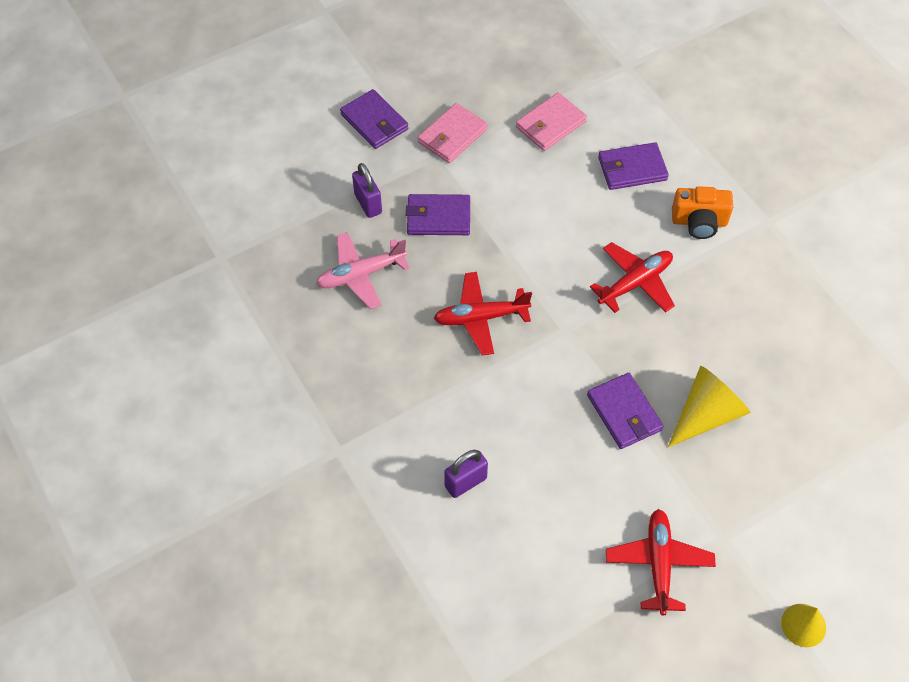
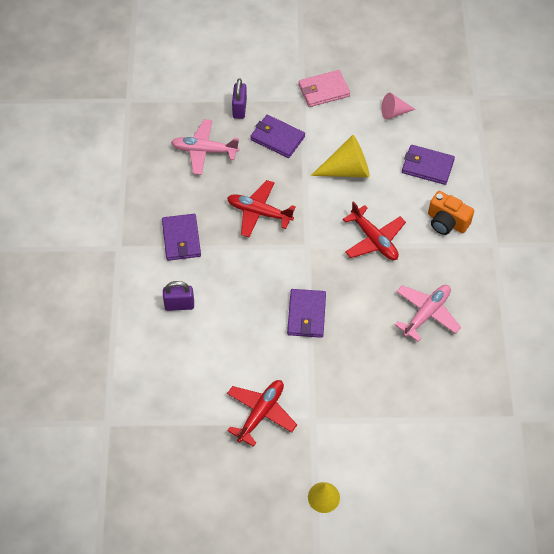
camera: 30 degrees right, 0 degrees up
(374, 122) = (280, 59): purple wallet -> purple wallet (181, 239)
(550, 124) = (394, 112): pink wallet -> pink cone
(635, 283) = (374, 240): red plane -> red plane turned 60 degrees clockwise
(706, 414) = (358, 343): yellow cone -> yellow cone (347, 170)
(755, 339) = (426, 314): none -> pink plane

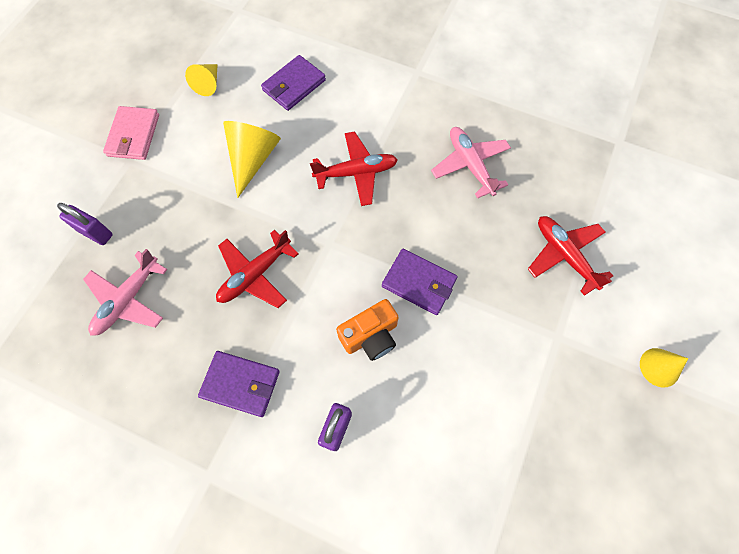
camera: 65 degrees left, 10 degrees up
(261, 413) = (529, 392): red plane -> red plane (564, 255)
(277, 138) = (165, 210): purple wallet -> none
(394, 112) = (208, 84): pink cone -> yellow cone
(447, 222) = (370, 99): orange camera -> orange camera (370, 336)

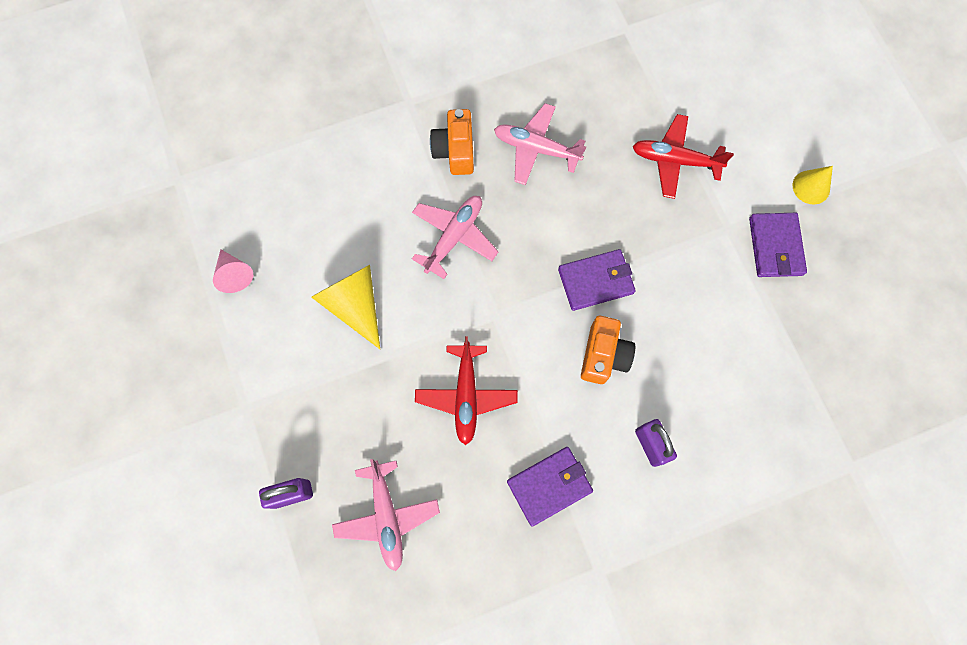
camera: 45 degrees left, 5 degrees up
(133, 135) = (221, 383): pink wallet -> none
(208, 84) = (234, 274): yellow cone -> pink cone
(294, 85) = (315, 207): purple wallet -> purple wallet (775, 246)
(356, 173) = (454, 237): red plane -> pink plane
(414, 123) = (455, 151): none -> orange camera

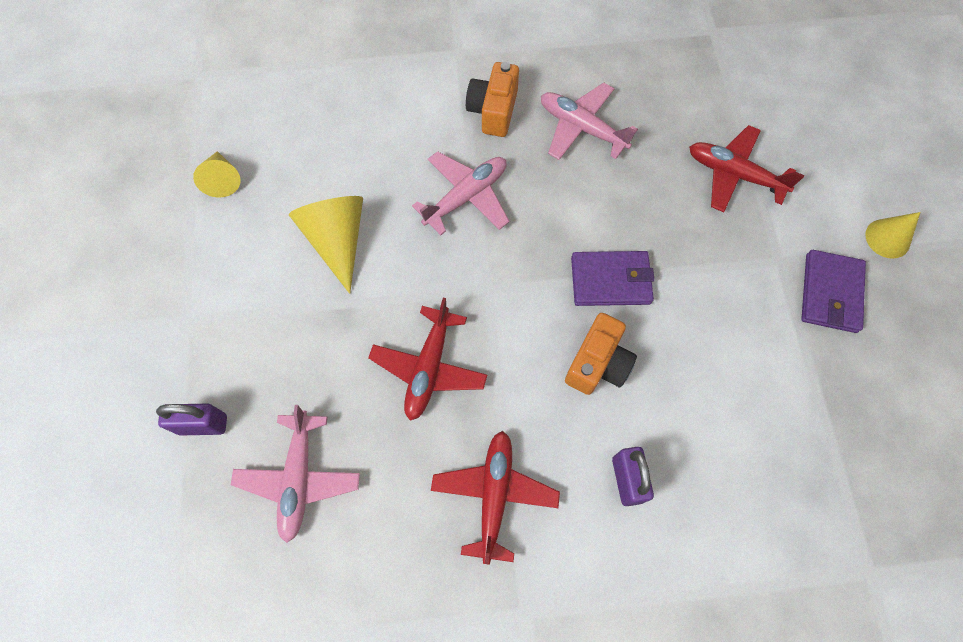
camera: 15 degrees right, 5 degrees down
(234, 274) = (222, 180): pink cone -> yellow cone
(549, 486) = (494, 495): purple wallet -> red plane

